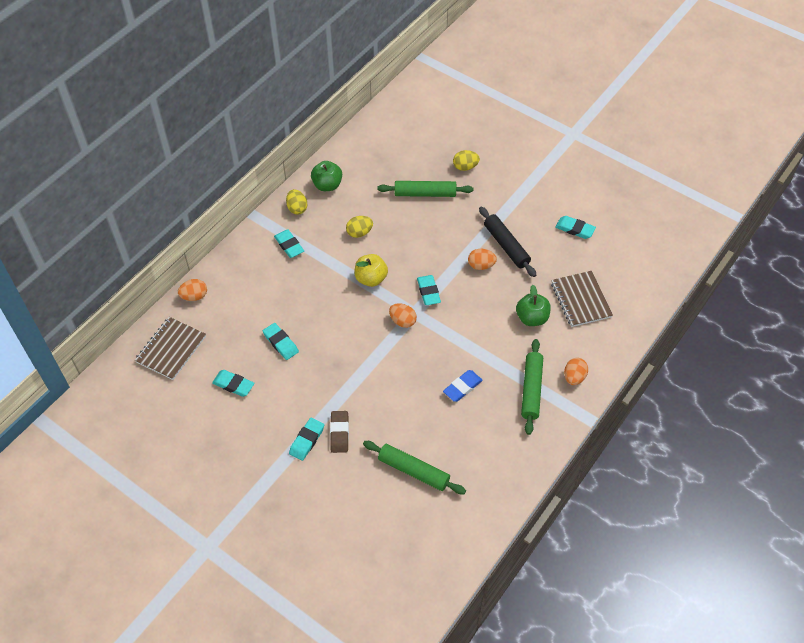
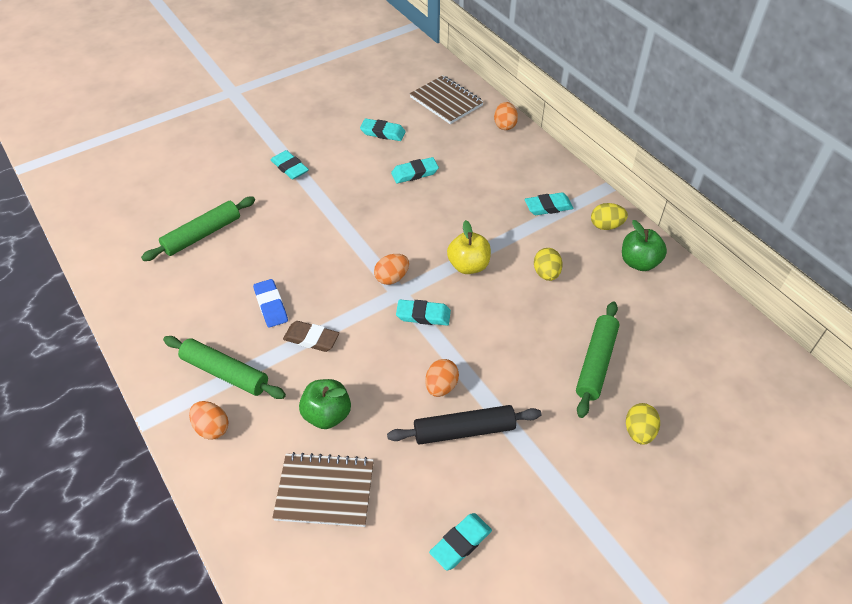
camera: 110 degrees right, 5 degrees down
(233, 385) = (383, 133): turquoise eraser -> turquoise eraser turned 60 degrees clockwise
(339, 433) = (282, 191): brown eraser -> brown eraser (311, 339)

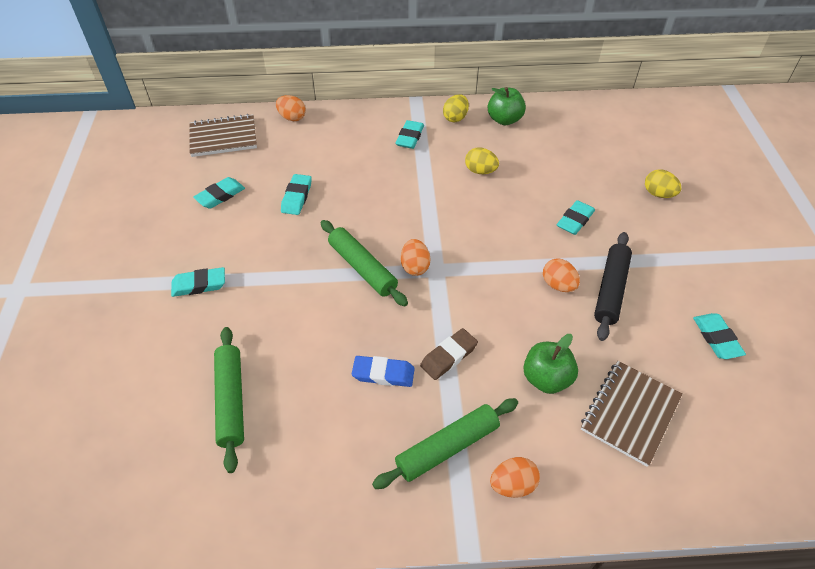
camera: 60 degrees left, 0 degrees up
(423, 315) = (473, 264): turquoise eraser -> turquoise eraser (575, 220)
(468, 266) = (438, 211): yellow apple -> none
(596, 363) = (585, 186): green rolling pin -> green rolling pin (362, 268)

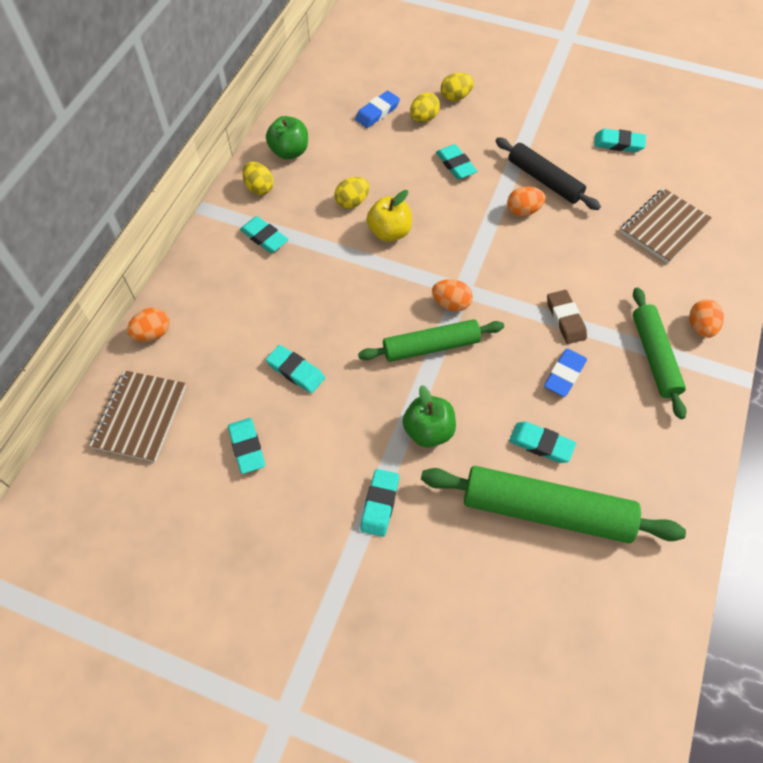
camera: 65 degrees left, 10 degrees up
(231, 401) = (546, 511): green rolling pin -> green rolling pin, size x1.54
(298, 377) = (541, 444): none -> turquoise eraser
(465, 203) = (389, 232): none -> yellow apple
(546, 379) = (614, 263): green apple -> green apple (428, 431)
(591, 152) = (377, 112): none -> blue eraser
(612, 182) = (424, 118): none -> yellow egg
(630, 413) = (664, 227): brown notebook -> brown notebook turned 75 degrees clockwise

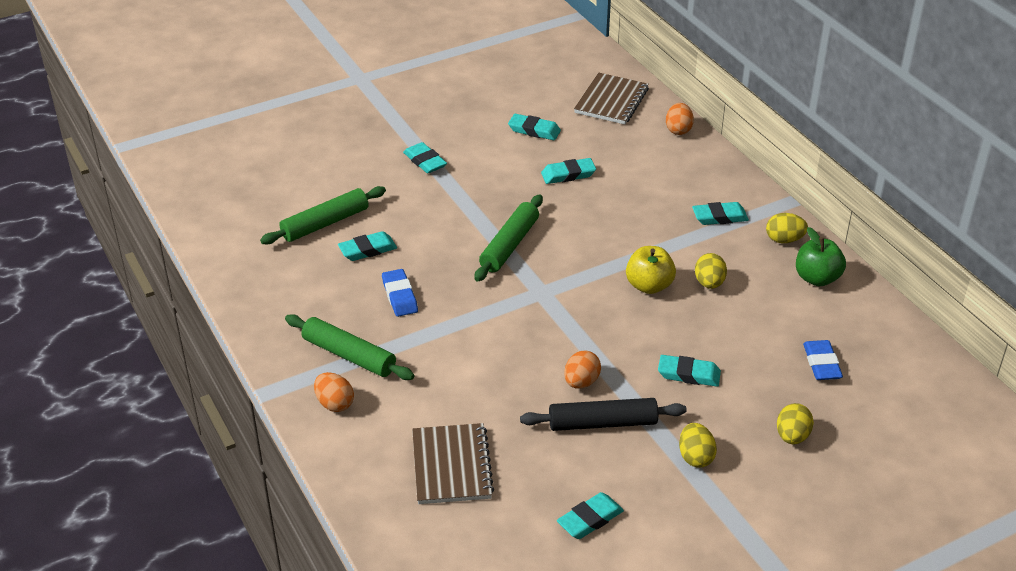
camera: 130 degrees right, 20 degrees down
(140, 417) = (611, 101): brown notebook -> brown notebook turned 60 degrees clockwise
(424, 118) = (780, 392): yellow egg -> yellow egg (695, 457)
(428, 431) = (446, 207): green apple -> none
(451, 304) = (535, 277): orange egg -> none
(546, 511) = (325, 223): green rolling pin -> green rolling pin, size x0.65
(565, 319) = (443, 330): brown eraser -> none

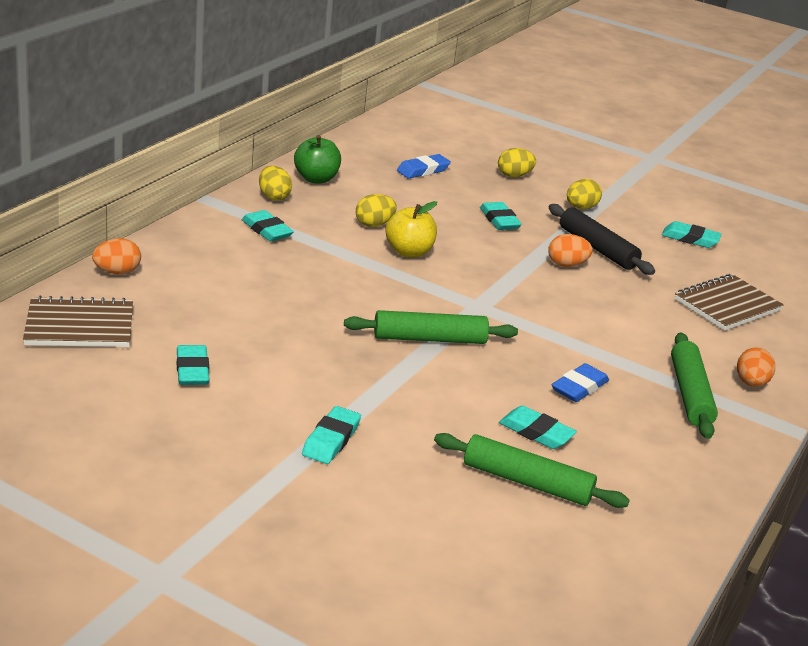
camera: 125 degrees left, 10 degrees down
(568, 174) = (268, 327): turquoise eraser -> none

